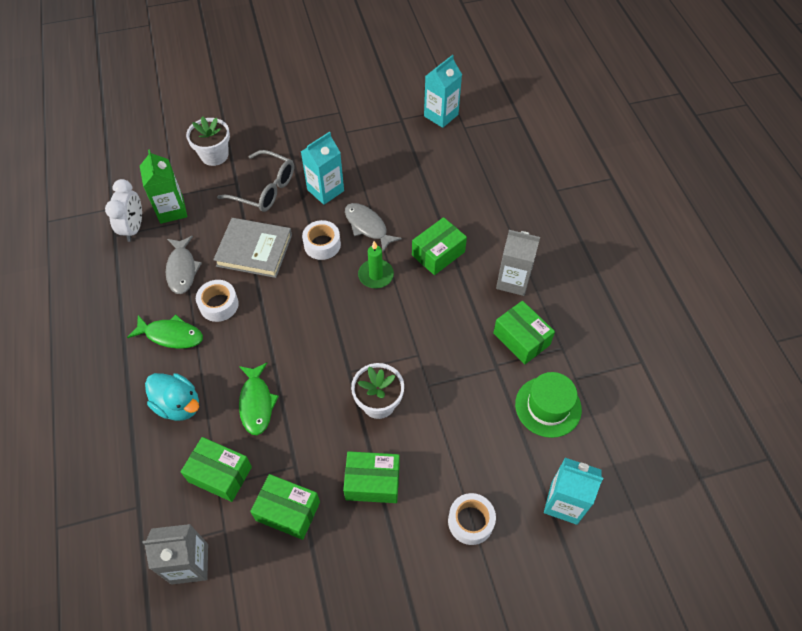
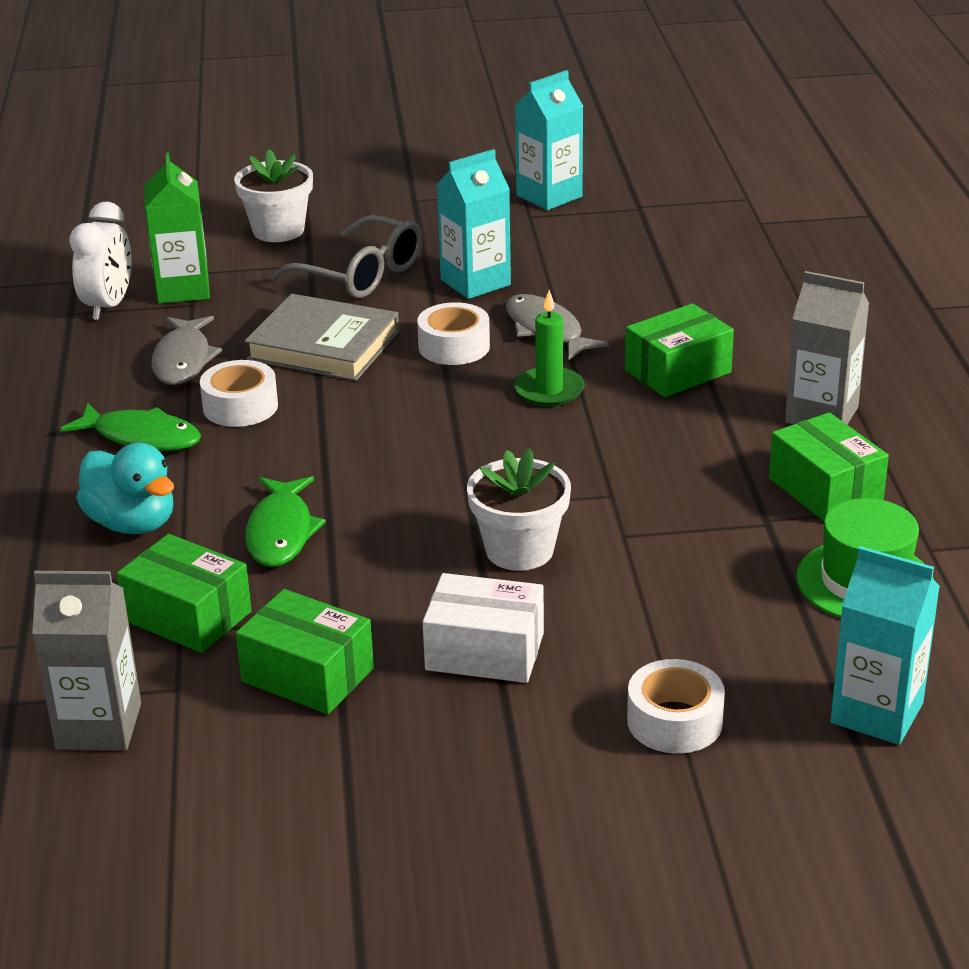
camera: 10 degrees right, 25 degrees down
(372, 482) = (485, 651): green box -> white box
(441, 115) = (717, 206): turquoise carton -> turquoise carton (549, 196)

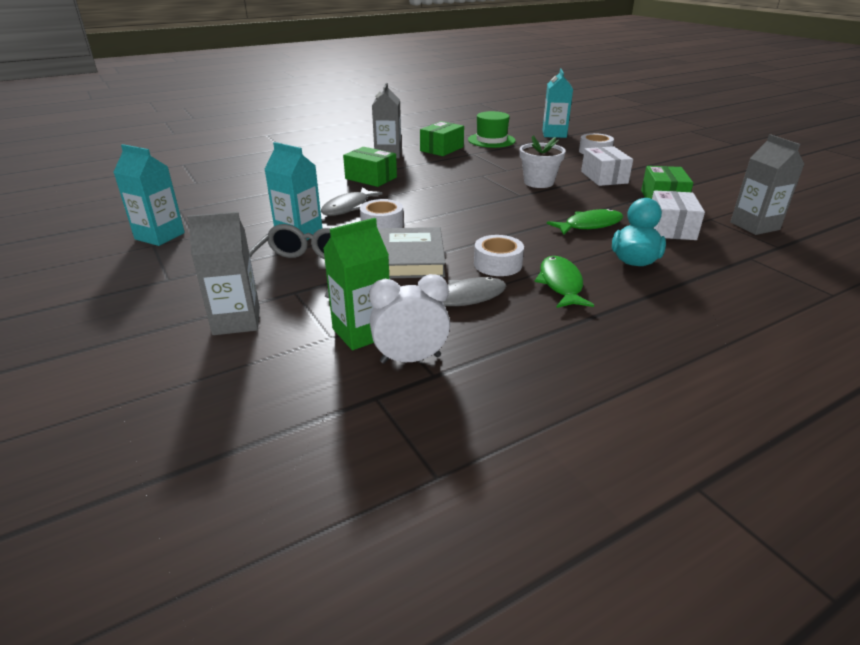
camera: 115 degrees left, 0 degrees up
(188, 616) = (671, 228): green box -> white box
(278, 230) = (236, 321): white flower pot -> grey carton
(549, 390) = (409, 197): green candle -> none

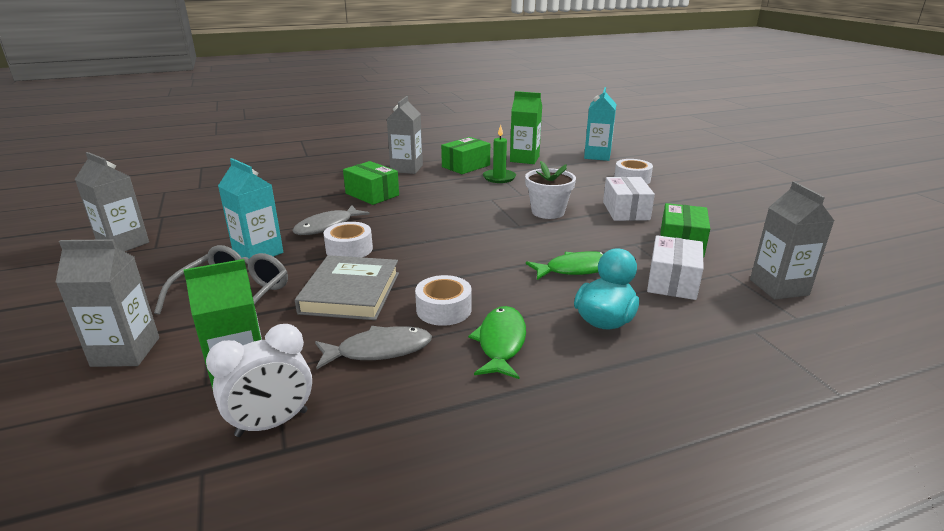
camera: 10 degrees right, 5 degrees down
(160, 236) = (123, 244): turquoise carton -> grey carton
(410, 359) = (272, 423): white clock -> white clock turned 150 degrees clockwise
(478, 157) = (499, 178): none -> green candle
(491, 140) = (524, 159): green hat -> green carton

